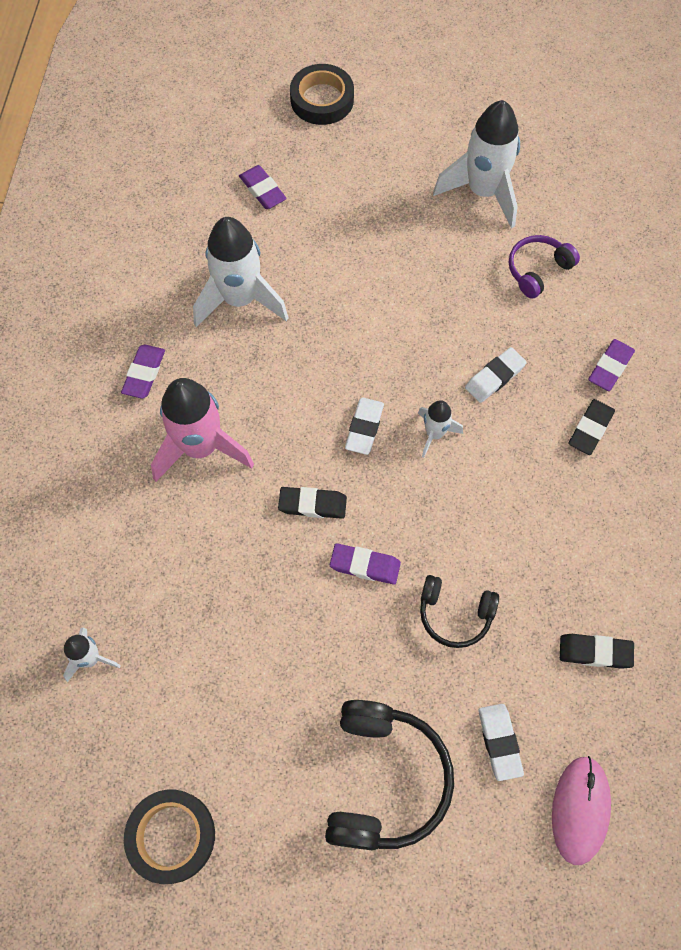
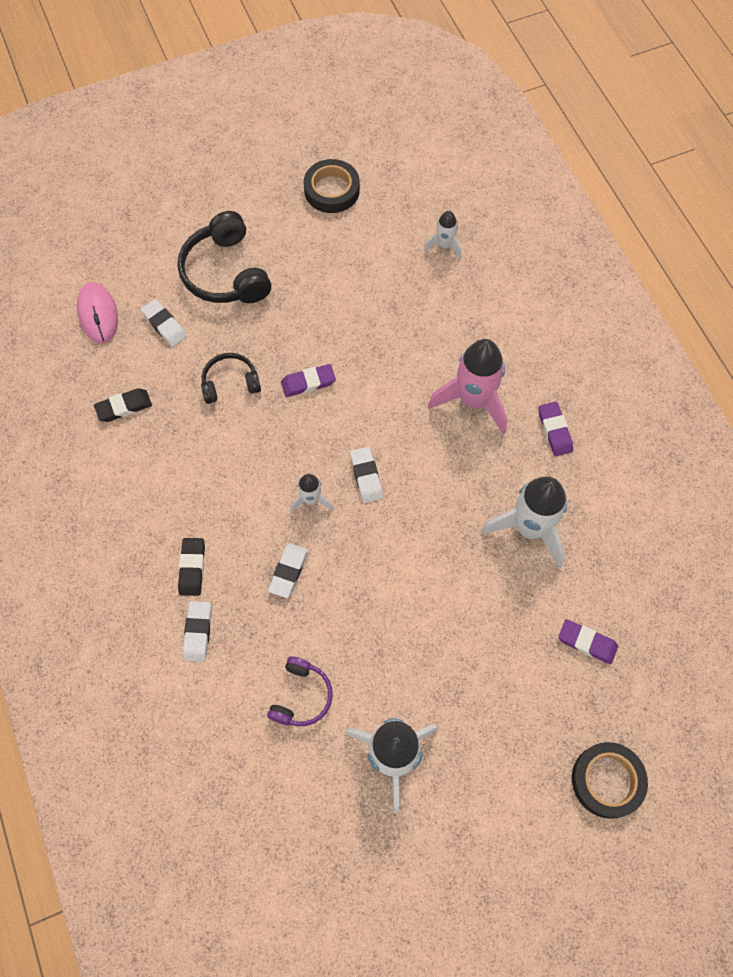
camera: 150 degrees right, 0 degrees up
(312, 504) = (369, 403): black eraser -> none
(610, 367) = (198, 632): purple eraser -> white eraser

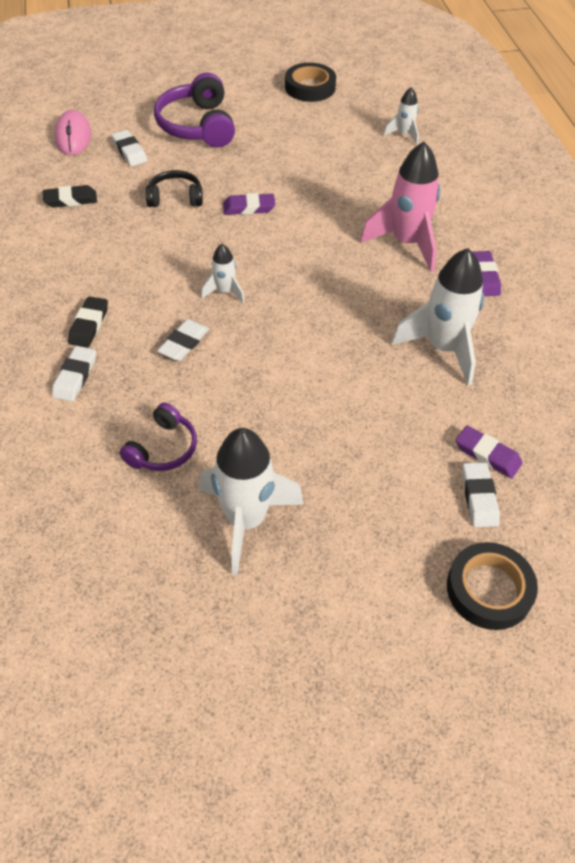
camera: 10 degrees right, 15 degrees down
(226, 273) = (197, 126): black headphones -> purple headphones
(366, 476) = (285, 283): white eraser -> white eraser (479, 497)

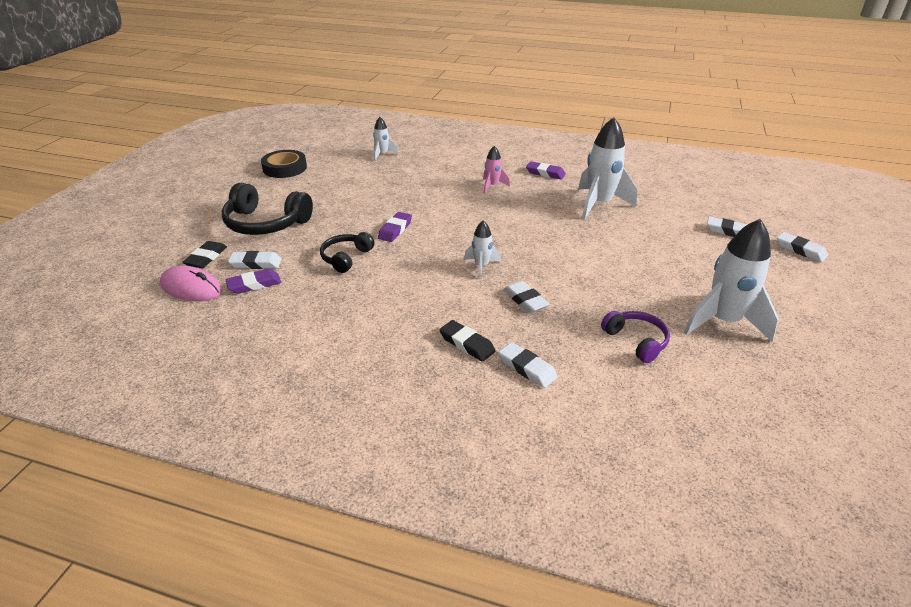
camera: 60 degrees left, 15 degrees down
(70, 200) = (285, 312): black eraser -> black eraser (206, 258)
(197, 126) = (266, 223): purple headphones -> black headphones
(406, 243) = (492, 186): pink rocket -> pink rocket, size x0.51
(487, 455) = (696, 218): purple eraser -> purple eraser (254, 284)
(489, 589) = (800, 250): black tape -> white eraser

